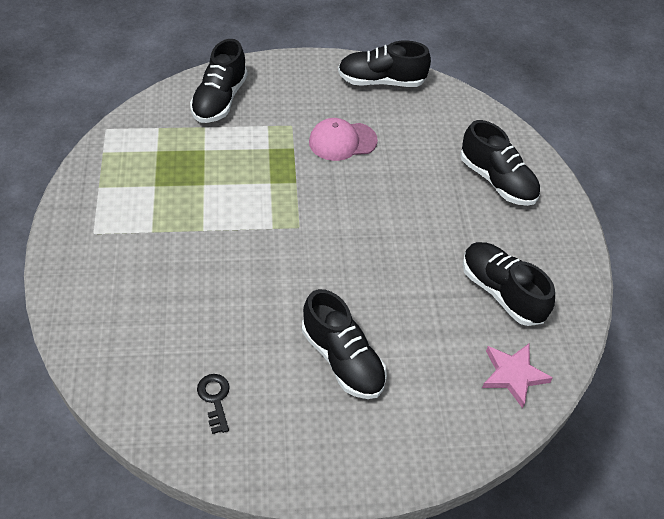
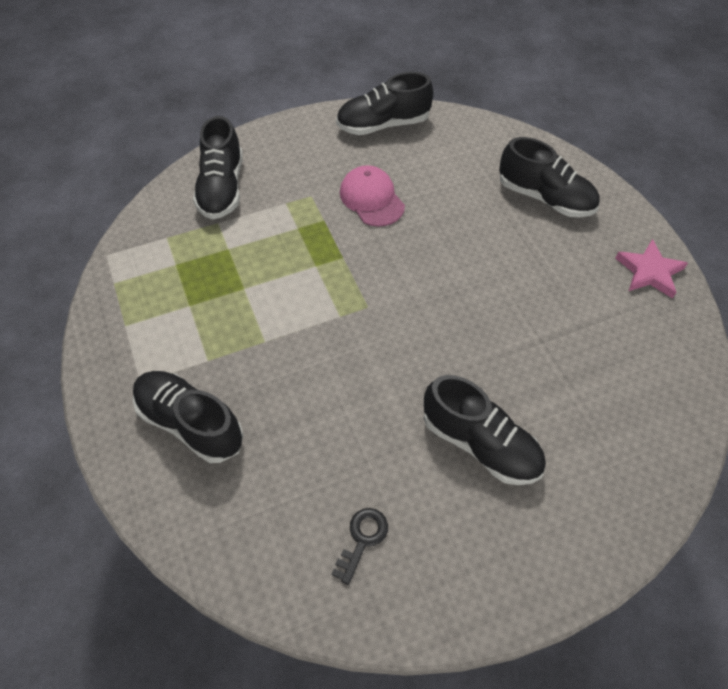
camera: 15 degrees left, 5 degrees up
(215, 399) = (362, 539): black key -> black key turned 60 degrees clockwise
(342, 141) = (371, 199): pink cap -> pink cap turned 90 degrees clockwise
(501, 292) = (605, 315): black shoe -> black shoe (191, 423)
(513, 375) = (659, 403): pink star -> pink star (649, 272)

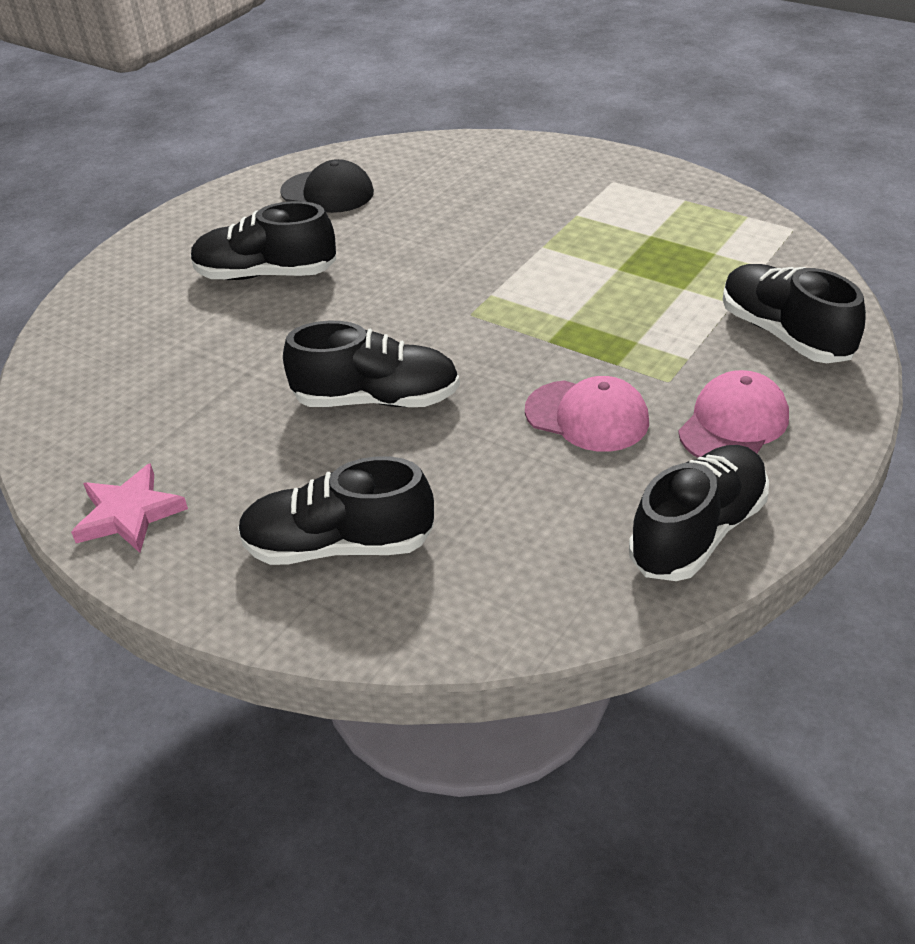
camera: 150 degrees right, 15 degrees down
(191, 423) = (536, 182): black shoe -> black shoe (376, 399)
(310, 158) = (733, 424): none -> pink cap
(362, 539) = (327, 192): black key -> black cap

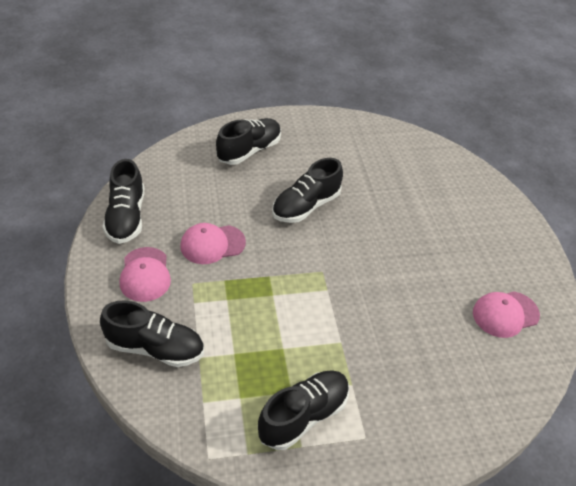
camera: 130 degrees right, 5 degrees up
(129, 514) = (329, 126): pink star -> none
(266, 274) = (443, 240): black shoe -> black shoe (303, 416)
(327, 192) = (505, 314): black cap -> pink cap

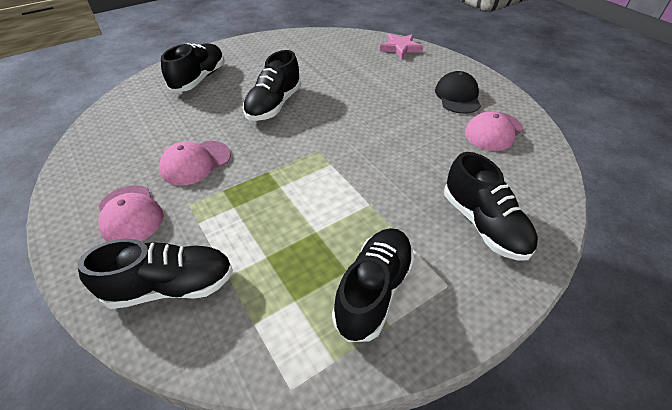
camera: 20 degrees left, 0 degrees up
(126, 217) = (88, 168): black shoe -> black shoe (483, 224)
(471, 178) = (400, 48): none -> pink star
(495, 261) = (457, 96): none -> black cap

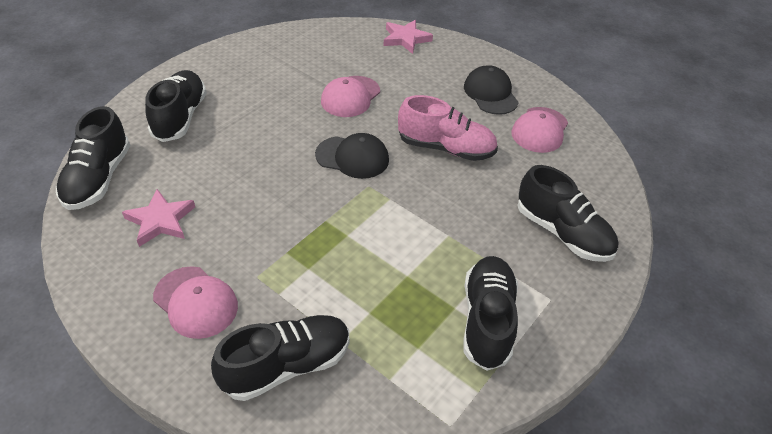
camera: 20 degrees left, 0 degrees up
(142, 147) = (160, 220): none -> pink star
(195, 163) = (237, 226): pink cap -> pink cap (350, 97)
(274, 105) = (292, 137): black shoe -> black shoe (98, 178)
(315, 127) = (352, 157): none -> black cap
(399, 132) = (445, 148): none -> pink shoe

